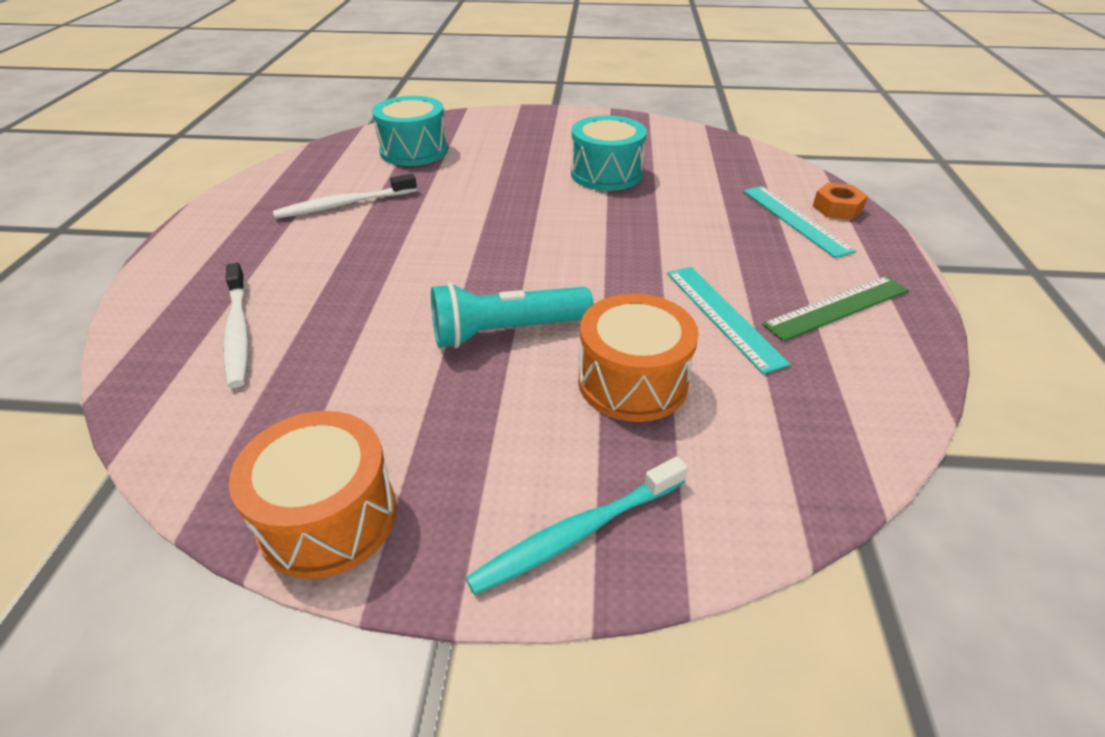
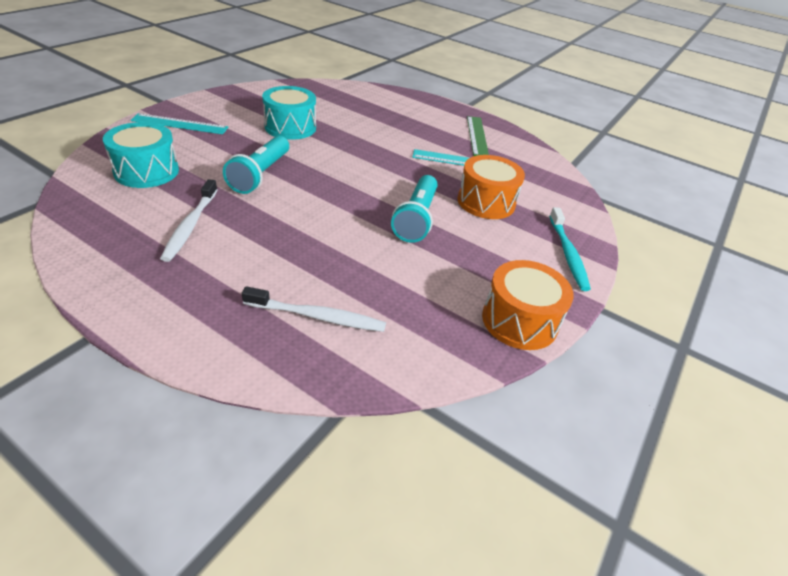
camera: 65 degrees left, 0 degrees up
(478, 199) = (260, 175): none -> turquoise flashlight
(795, 220) = (402, 109): turquoise ruler -> turquoise ruler (180, 124)
(837, 208) = (404, 97): orange nut -> none

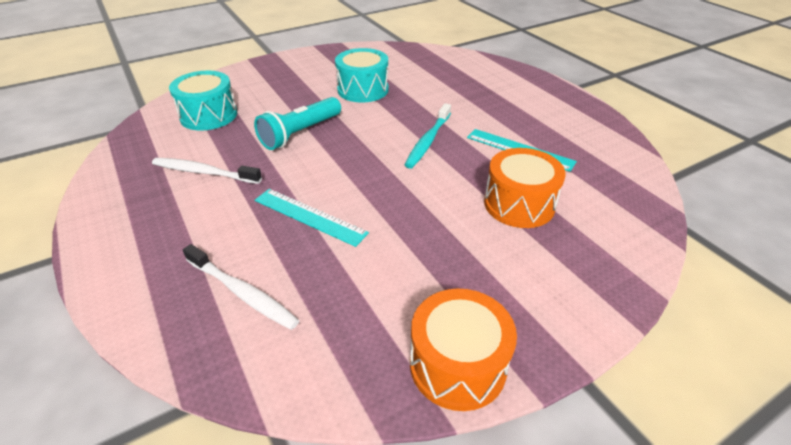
camera: 30 degrees right, 0 degrees up
(180, 124) = (268, 75): turquoise ruler -> turquoise ruler (309, 216)
(190, 225) = (204, 172): white toothbrush -> white toothbrush turned 75 degrees clockwise
(416, 219) = (422, 208): turquoise flashlight -> none
(477, 136) = (562, 123): green ruler -> none
(567, 254) = (584, 293): turquoise toothbrush -> turquoise toothbrush (428, 141)

